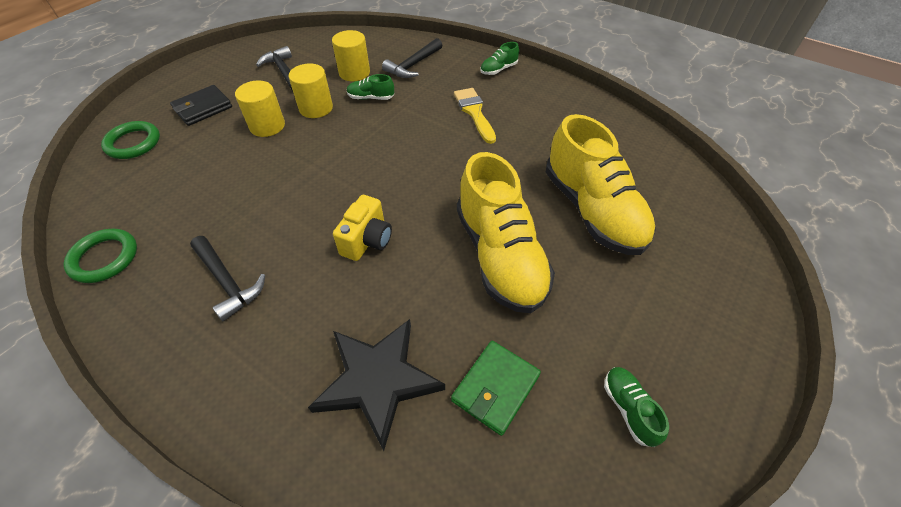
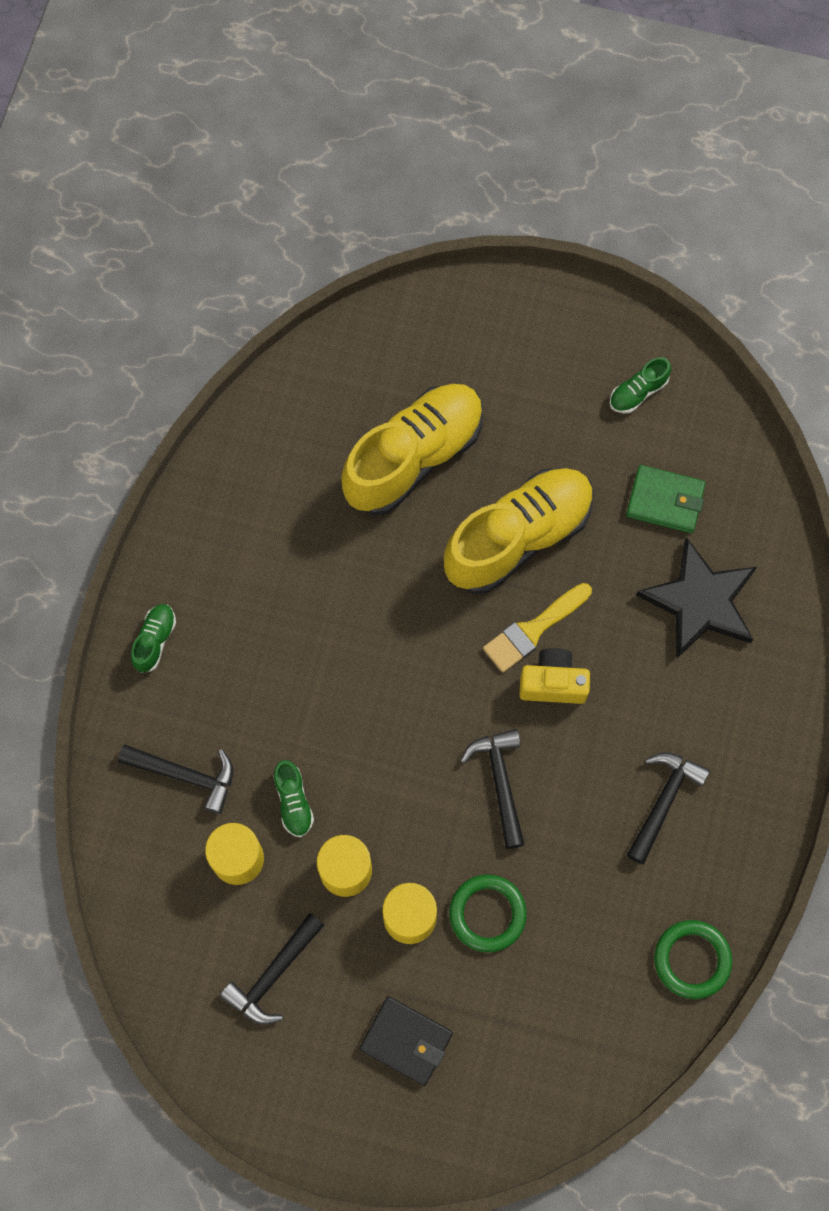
camera: 110 degrees left, 20 degrees up
(133, 143) = (513, 1085): green ring -> green ring (487, 914)
(315, 189) = (500, 782): none -> black hammer
(474, 112) = (277, 642): yellow brush -> yellow brush (533, 630)
(498, 69) = (155, 641): green shoe -> green shoe turned 105 degrees counterclockwise

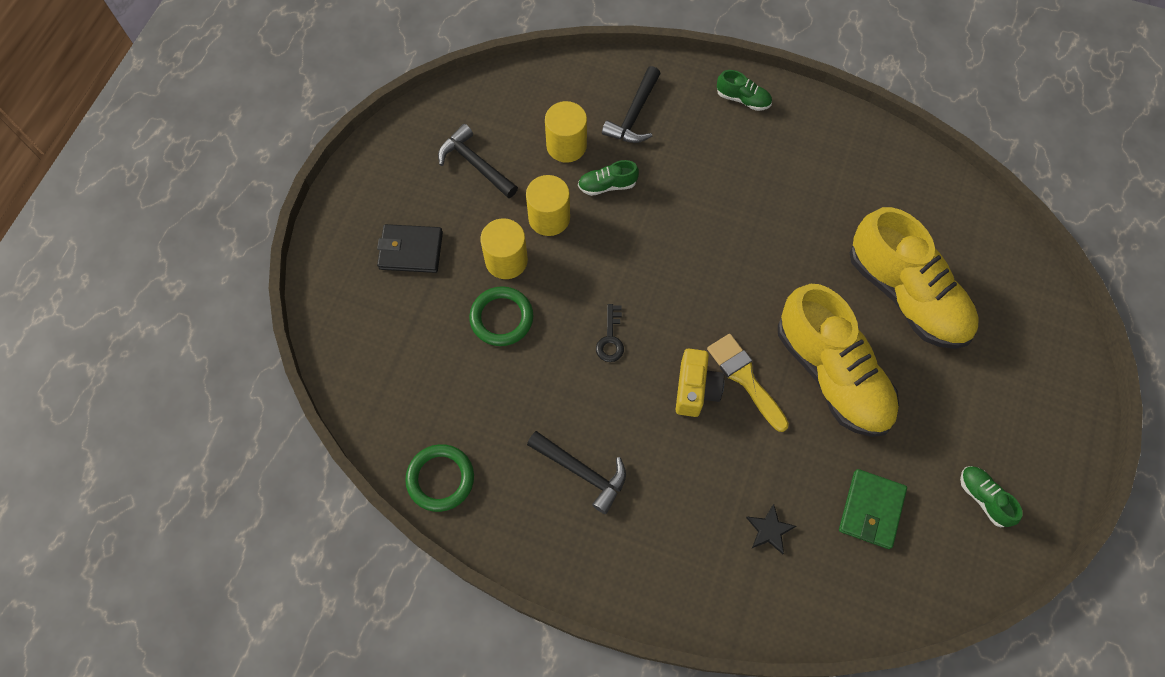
camera: 95 degrees right, 5 degrees down
(406, 1041) = (411, 251): black wallet -> black wallet turned 60 degrees clockwise
(500, 782) = (610, 338): black hammer -> black key
(700, 602) = (769, 530): black star -> black star, size x0.43

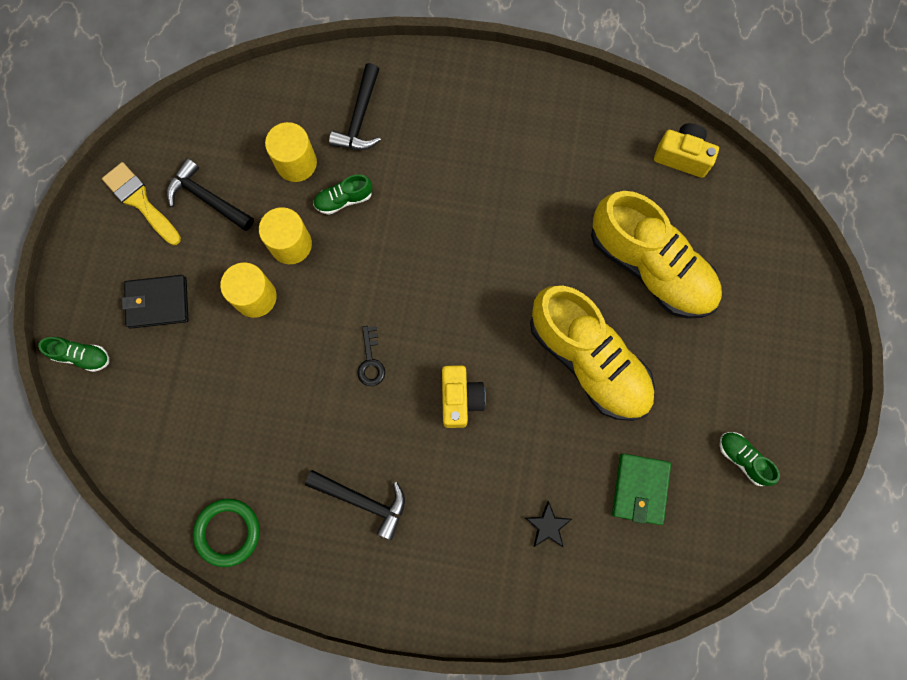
camera: 10 degrees left, 10 degrees up
(501, 318) = (260, 358): green ring -> none
(742, 99) = (466, 83): green shoe -> green shoe (82, 356)
(745, 378) = (506, 379): yellow brush -> yellow brush (140, 201)
(949, 197) = (682, 156): none -> yellow camera

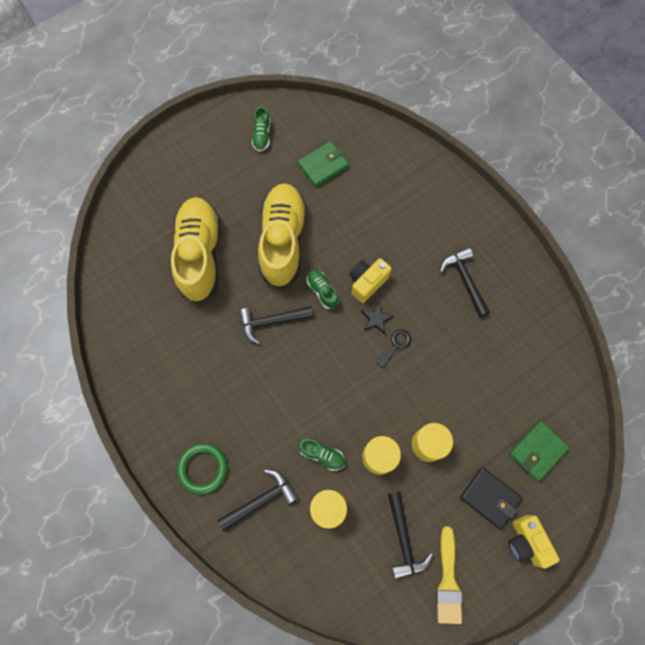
camera: 135 degrees left, 5 degrees down
(82, 356) = (563, 507): green shoe -> green shoe (322, 291)
(145, 387) = (537, 451): none -> green wallet
(228, 532) = (550, 329): green ring -> green ring (203, 468)
(511, 270) = (271, 321): none -> black hammer
(547, 526) = (383, 189): black star -> black star (376, 319)
(682, 156) = (115, 293): yellow camera -> yellow camera (526, 542)

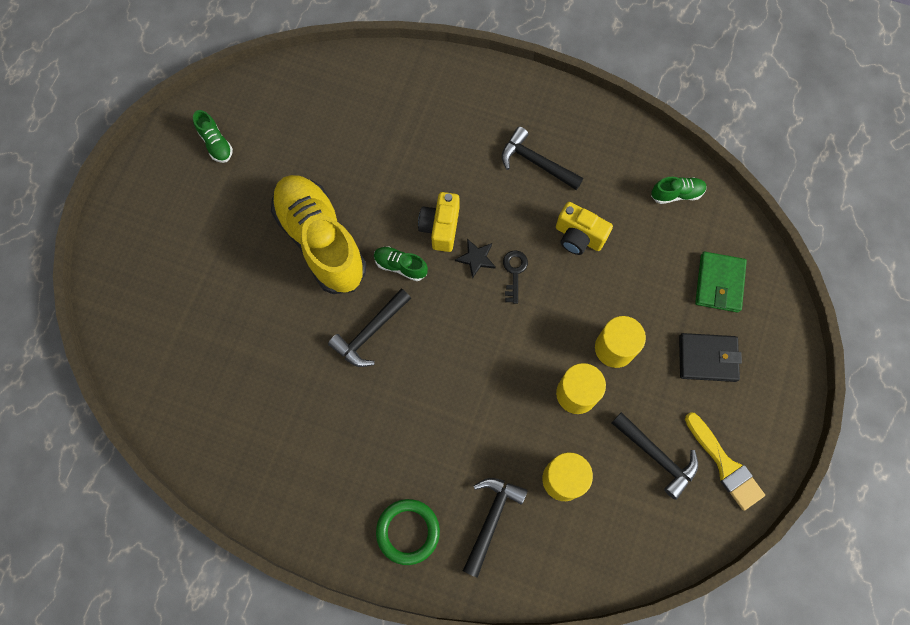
camera: 35 degrees left, 0 degrees up
(200, 255) = (241, 313): yellow shoe -> none
(322, 454) = (519, 431): green shoe -> green shoe (676, 194)
(323, 165) = (307, 135): green wallet -> none
(526, 542) = (768, 376): yellow camera -> yellow camera (578, 237)

